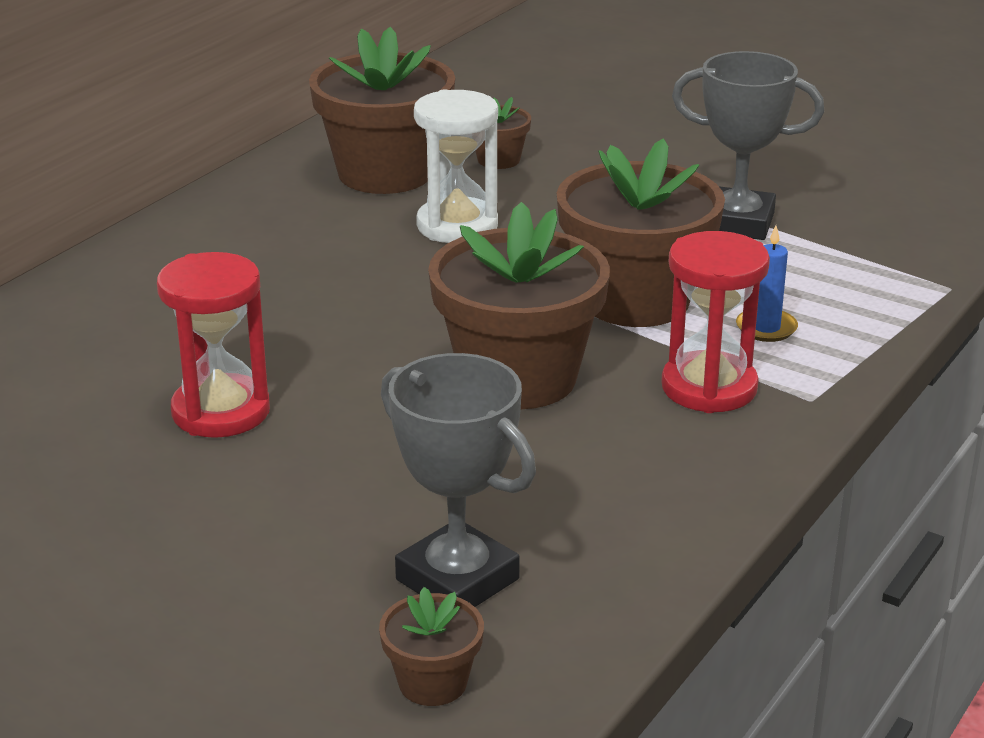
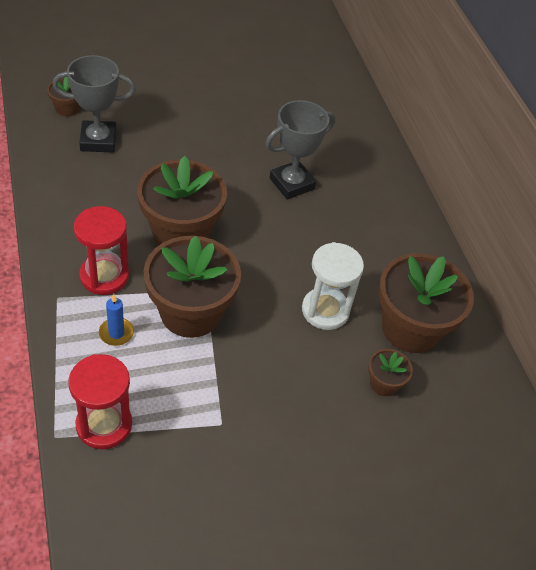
camera: 125 degrees right, 20 degrees up
(221, 412) = (254, 153): red hourglass -> red hourglass (104, 425)
(737, 222) = (210, 417): grey trophy -> grey trophy (292, 184)

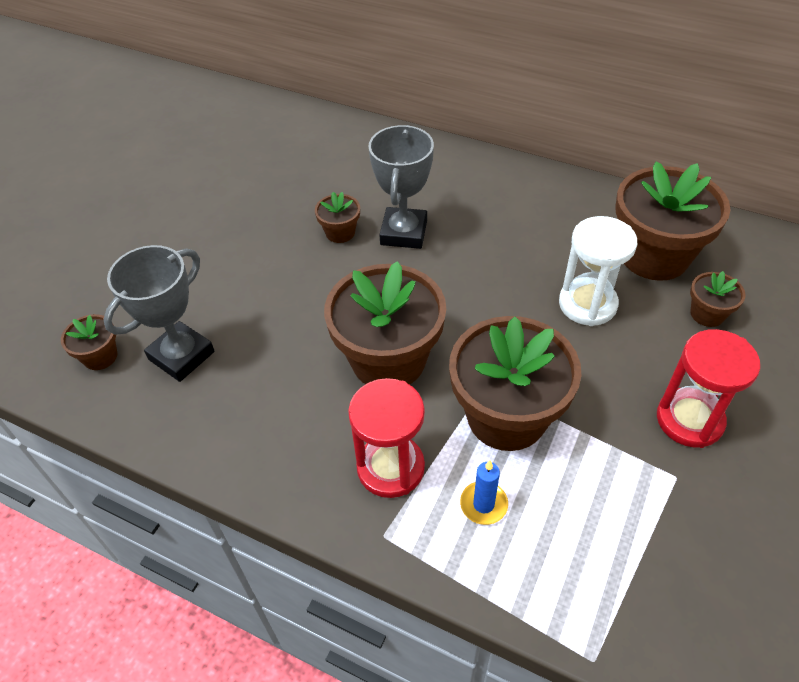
camera: 40 degrees left, 0 degrees up
(104, 425) = (609, 595): red hourglass -> red hourglass (689, 420)
(260, 153) = (340, 232): none -> brown flower pot

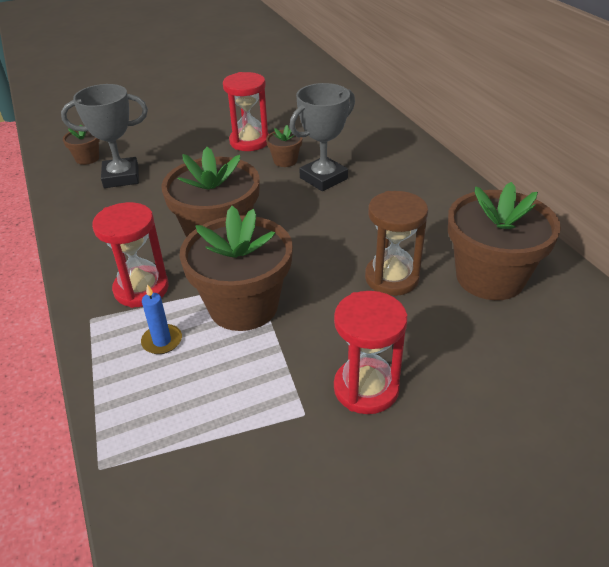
camera: 40 degrees right, 10 degrees down
(271, 229) = (249, 141): none -> red hourglass
(587, 304) = (391, 278): white hourglass -> brown hourglass
(707, 314) = (481, 335): brown flower pot -> none

